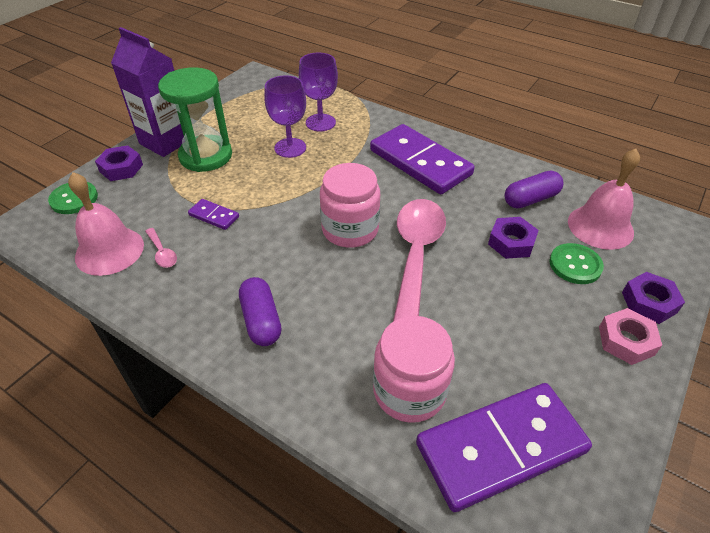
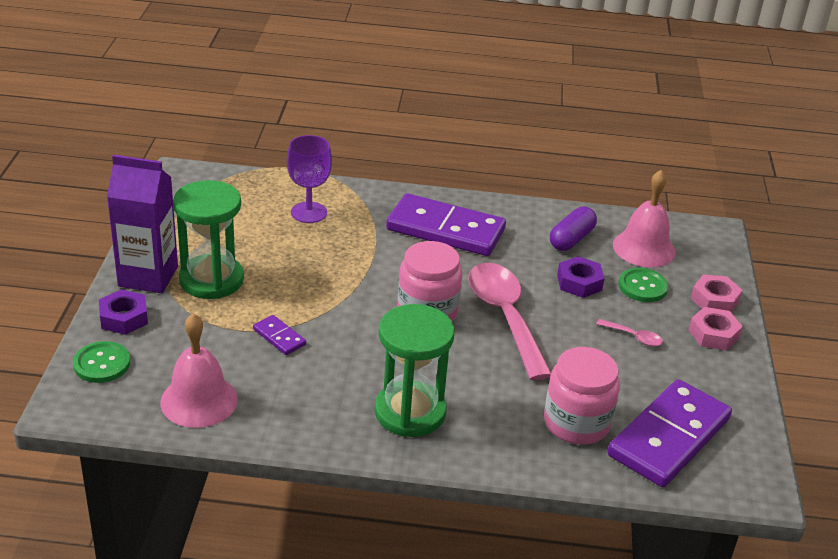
camera: 30 degrees left, 10 degrees down
(162, 253) = (258, 386): pink spoon -> pink spoon (633, 337)
(214, 216) = (279, 337): purple domino -> purple domino turned 45 degrees clockwise
(261, 320) = (410, 412): purple capsule -> green hourglass
(290, 148) = (299, 248): purple goblet -> none
(649, 302) = (714, 300): purple nut -> pink nut

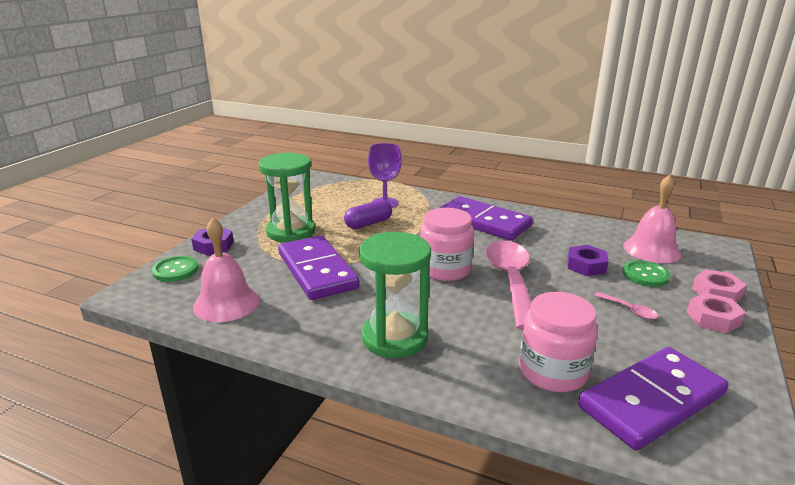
camera: 20 degrees right, 10 degrees down
(148, 276) = (249, 225): purple carton -> none
(279, 337) = (317, 271): purple domino -> purple domino, size x2.33
(571, 239) = (587, 237): purple capsule -> purple capsule (368, 224)

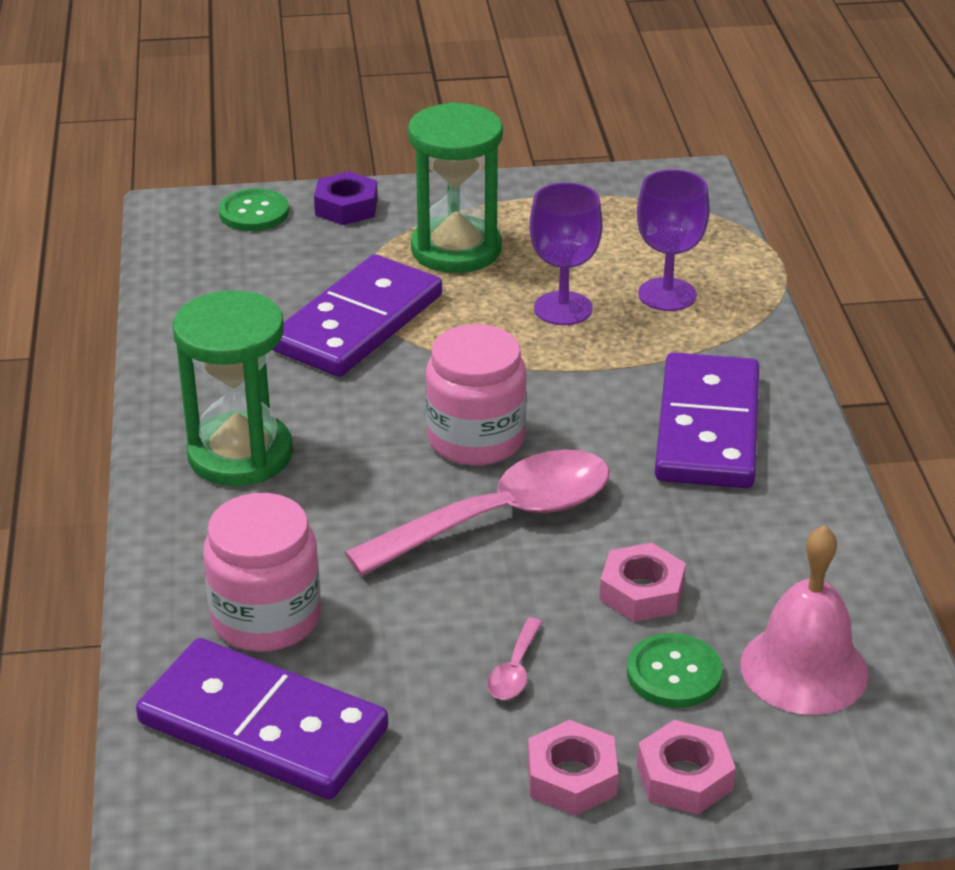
camera: 60 degrees right, 10 degrees up
(226, 303) = (210, 289): pink bell -> none
(368, 224) = (563, 308): purple capsule -> purple goblet
(586, 265) = (642, 592): purple nut -> pink nut

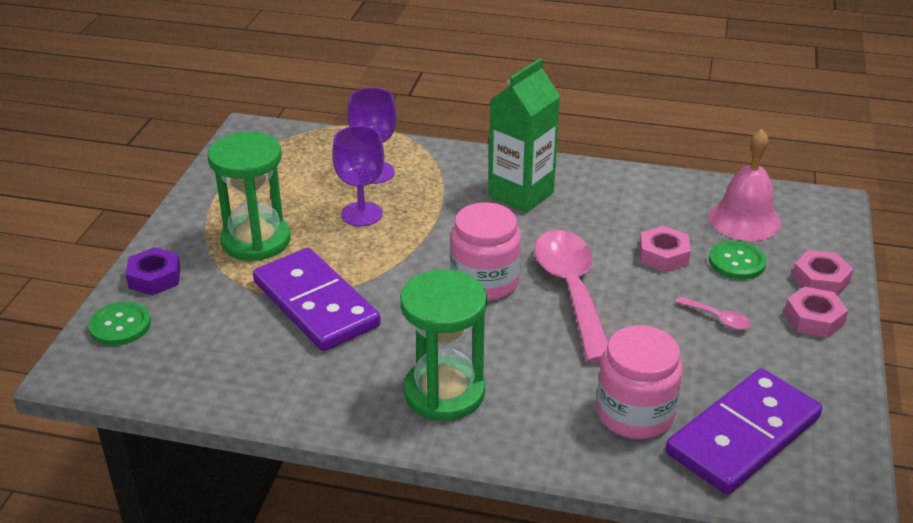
camera: 70 degrees left, 0 degrees up
(707, 428) = (521, 194): purple domino -> green carton

